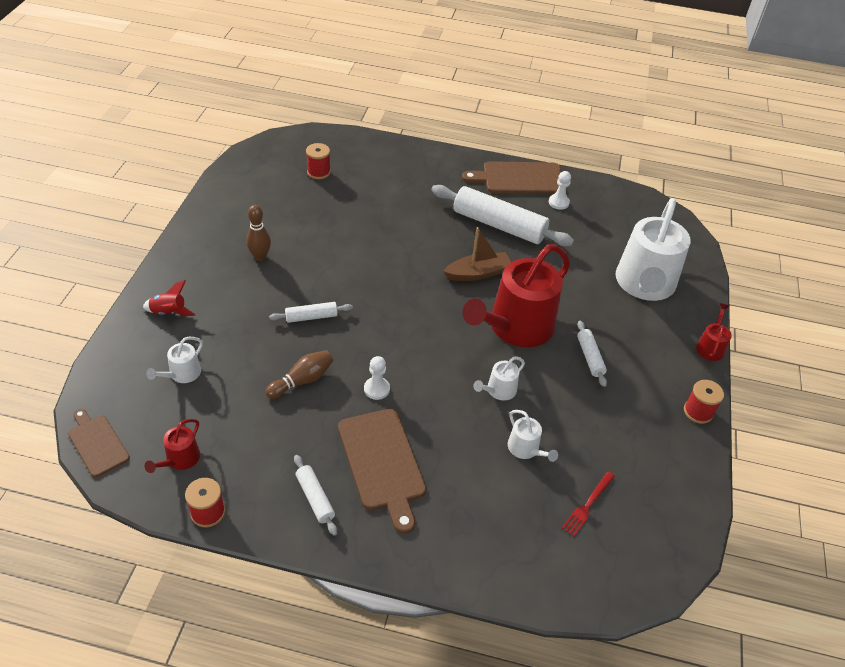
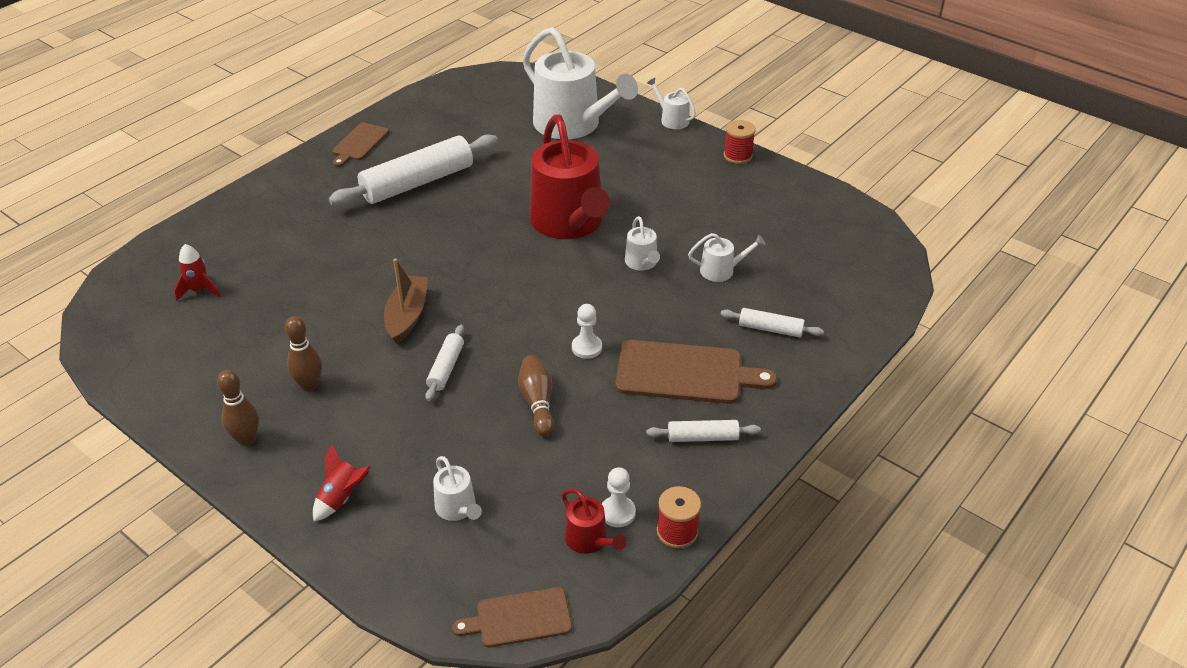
camera: 60 degrees left, 5 degrees down
(200, 249) = (246, 439): none -> brown bowling pin
(318, 172) = (199, 290): red spool -> red rocket
(478, 273) = (476, 222): brown boat -> brown boat (407, 316)
(519, 178) = (359, 143): brown cutting board -> brown cutting board, size x0.60
(558, 202) = (419, 132): white pawn -> white pawn (617, 512)
(587, 505) = (801, 256): red fork -> none
(590, 357) = (638, 191): white rolling pin -> white rolling pin (770, 329)
(710, 347) = (672, 119): red watering can -> white watering can

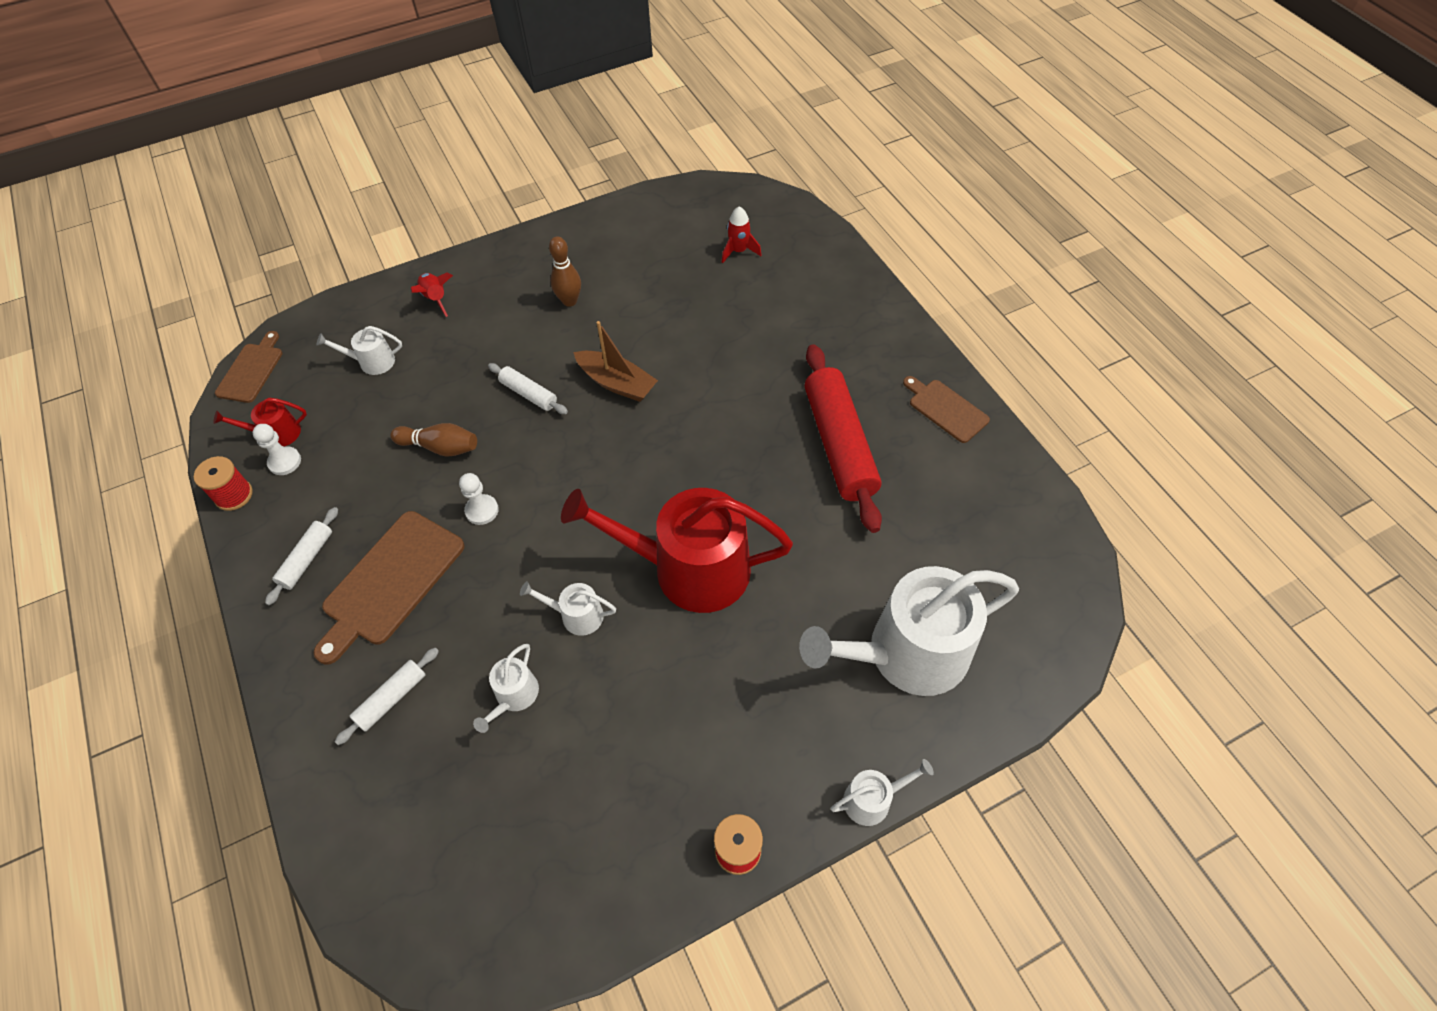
camera: 115 degrees right, 15 degrees up
(246, 439) = (535, 257): brown bowling pin -> none
(418, 182) = (839, 444): white rolling pin -> red rolling pin

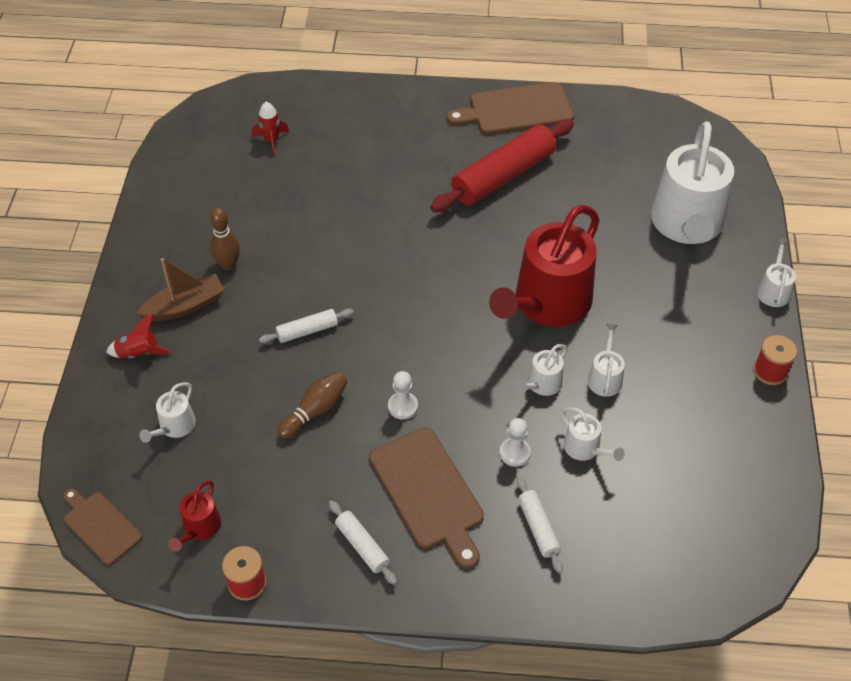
camera: 60 degrees left, 5 degrees down
(285, 462) = (239, 531): white pawn -> white pawn (514, 453)
(617, 383) = (343, 271): brown boat -> brown boat (185, 306)
(621, 671) = (605, 377): none -> white watering can
(839, 444) = (503, 176): red rolling pin -> red rolling pin turned 60 degrees counterclockwise
(946, 409) = (516, 110): brown cutting board -> brown cutting board, size x1.66

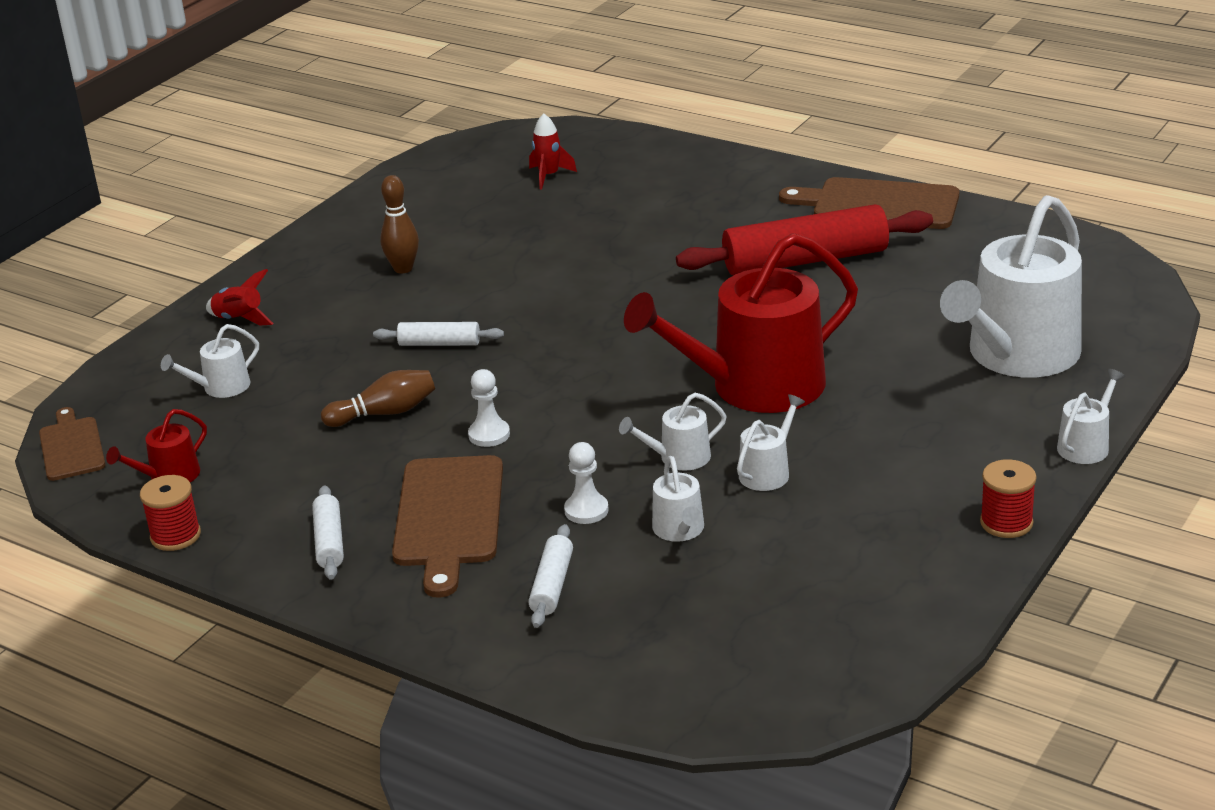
camera: 30 degrees right, 20 degrees down
(185, 306) = (324, 292): brown boat -> none

